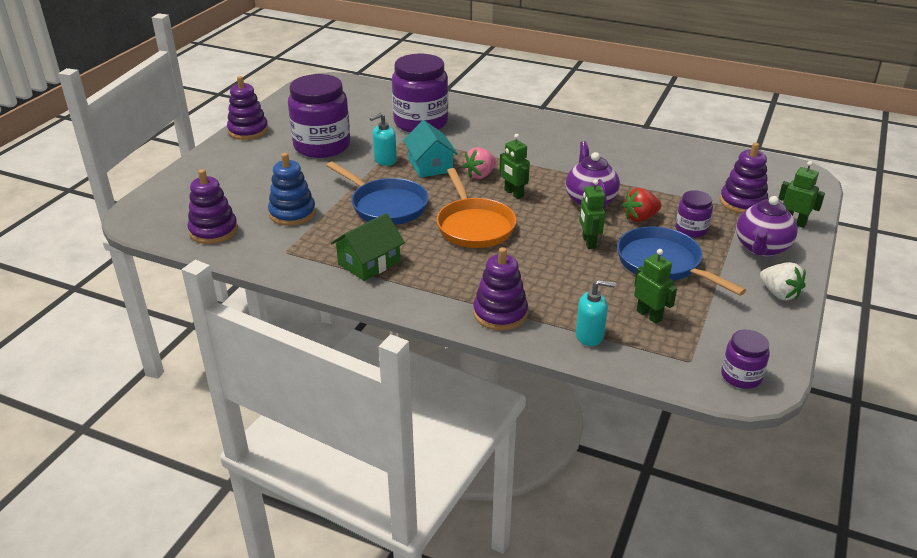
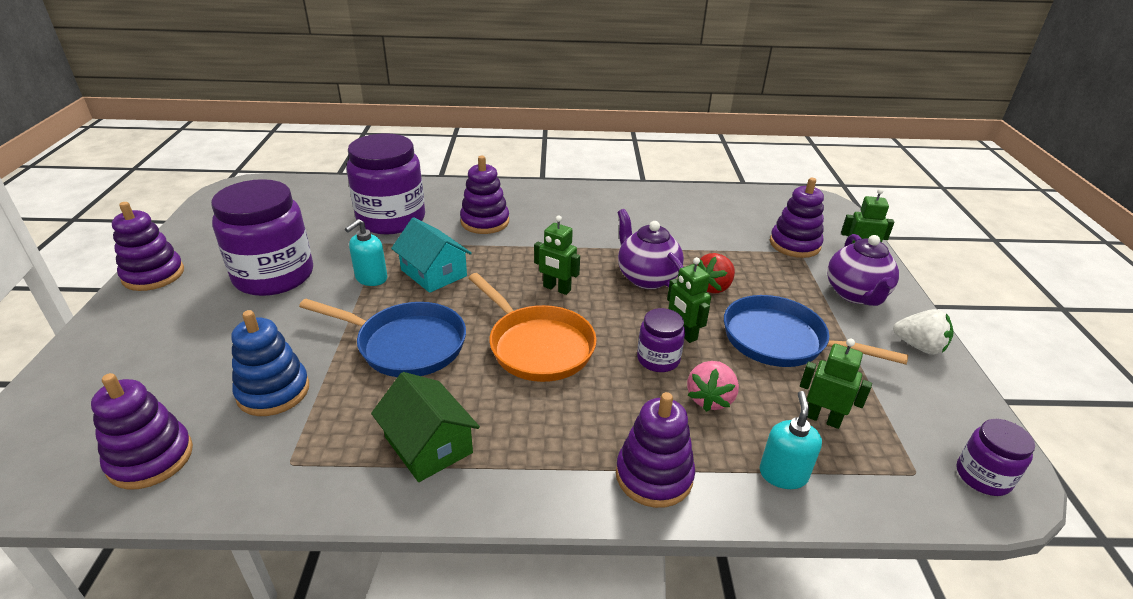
camera: 25 degrees left, 0 degrees up
(369, 263) = (428, 445): green house -> green house turned 60 degrees counterclockwise
(480, 175) = (502, 273): pink strawberry -> pink strawberry (710, 399)
(490, 137) = (485, 222): none -> purple stacking toy
(590, 336) = (783, 474): turquoise soap dispenser -> turquoise soap dispenser turned 60 degrees counterclockwise
(691, 229) = (774, 289): purple jar -> purple jar (658, 359)

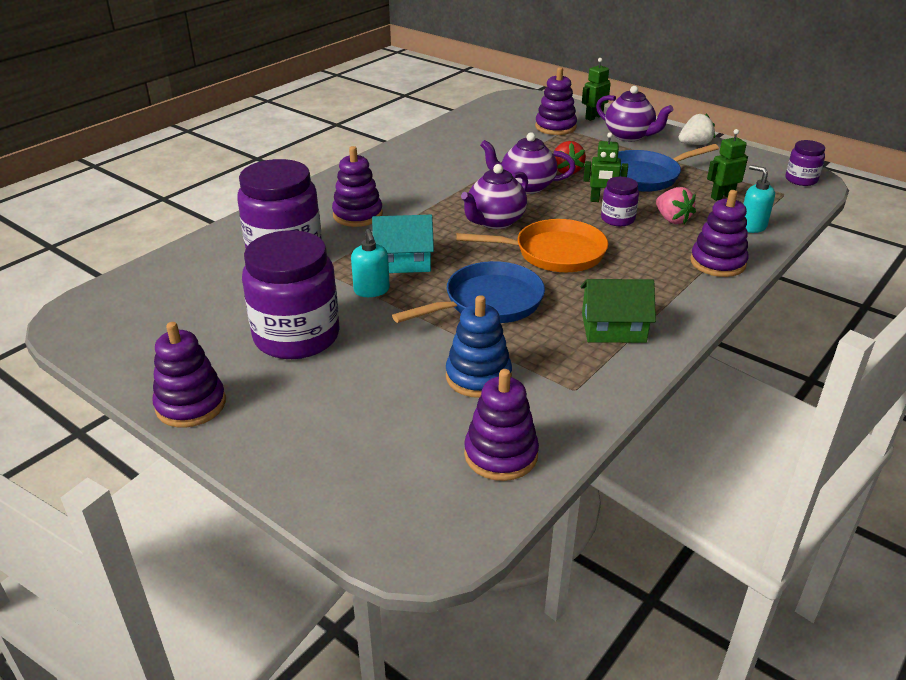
camera: 50 degrees left, 0 degrees up
(556, 289) = (495, 221): green robot -> purple teapot

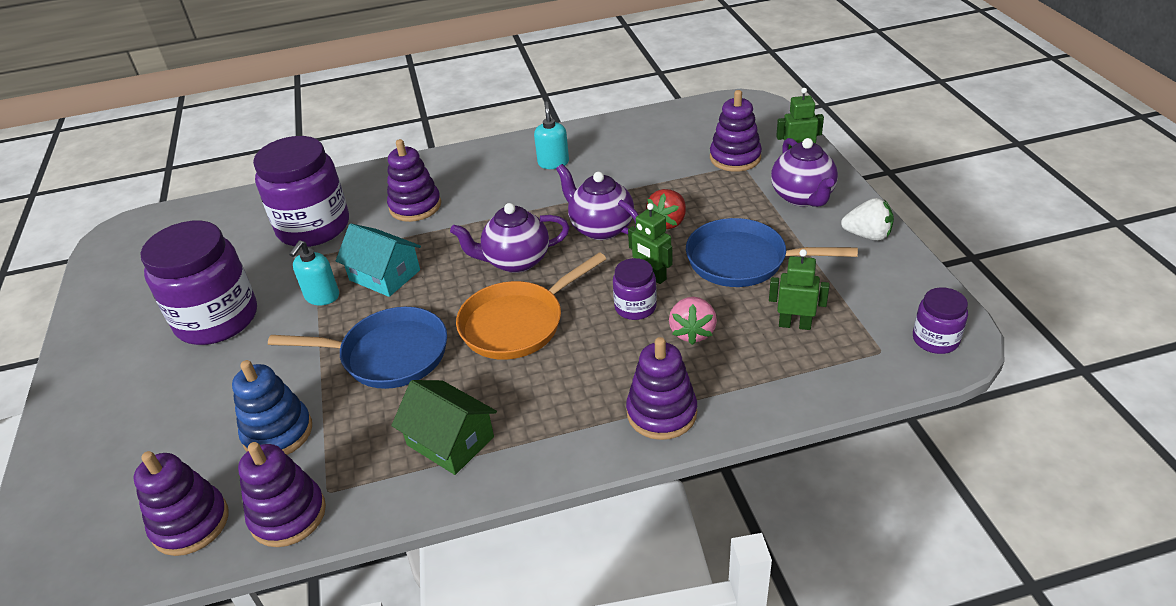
camera: 40 degrees right, 5 degrees up
(191, 405) = (84, 350): purple stacking toy -> purple stacking toy (288, 515)
(554, 253) = (517, 323): orange pan -> orange pan turned 105 degrees clockwise
(752, 226) = (771, 382): turquoise soap dispenser -> turquoise soap dispenser (553, 163)

